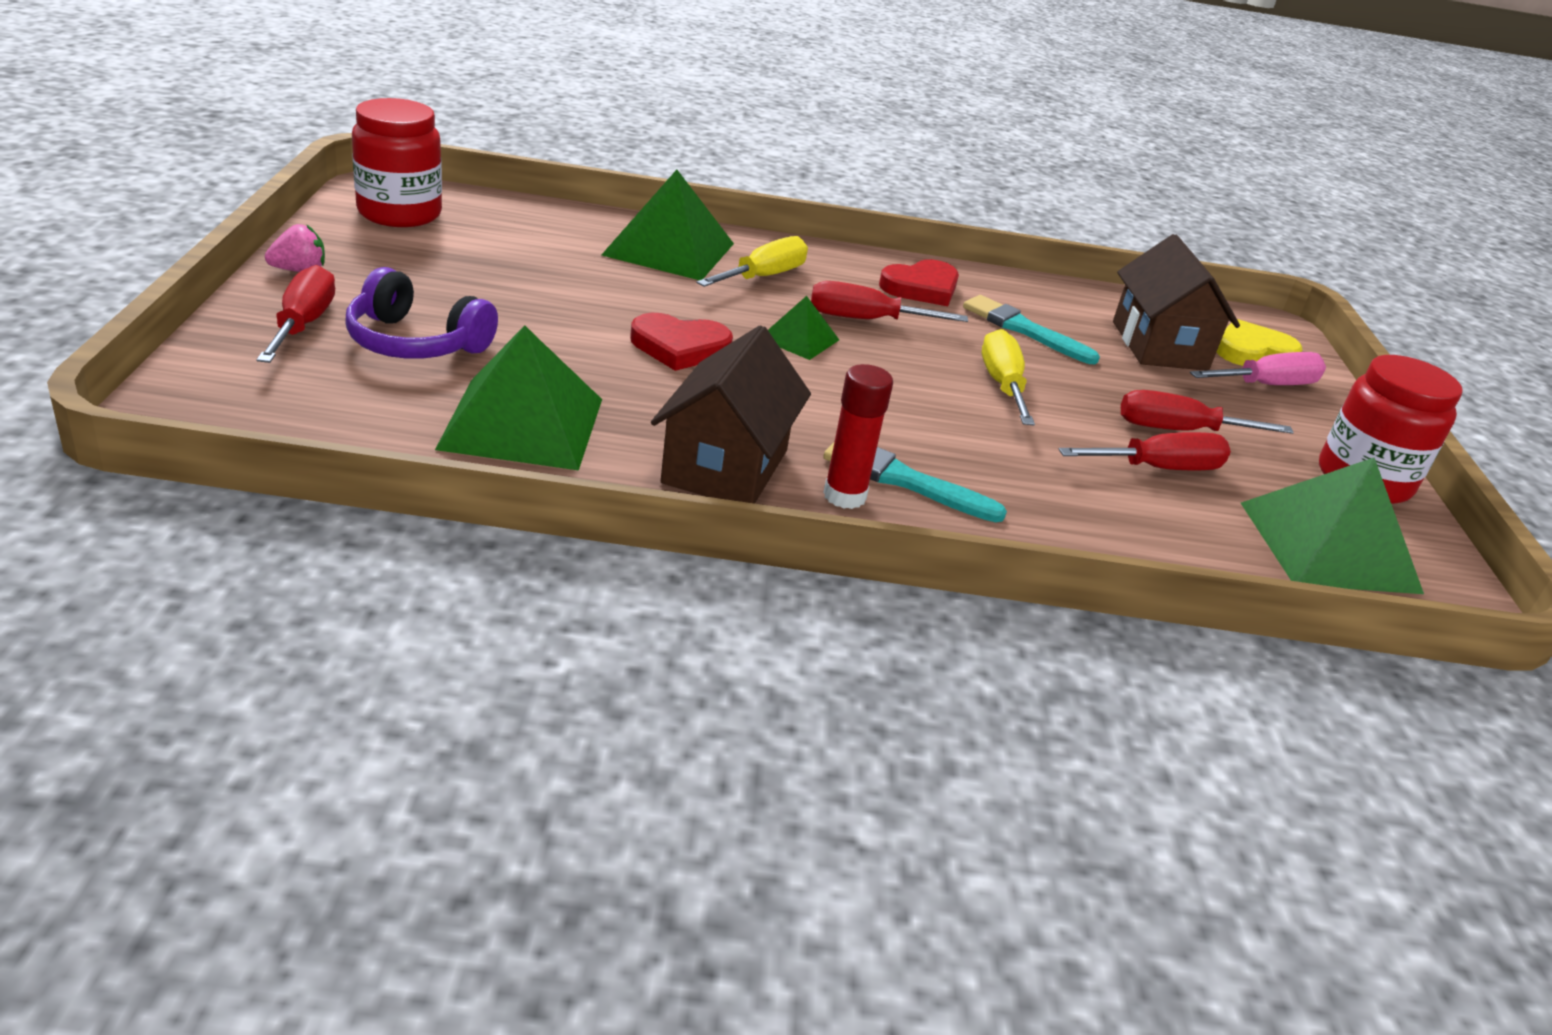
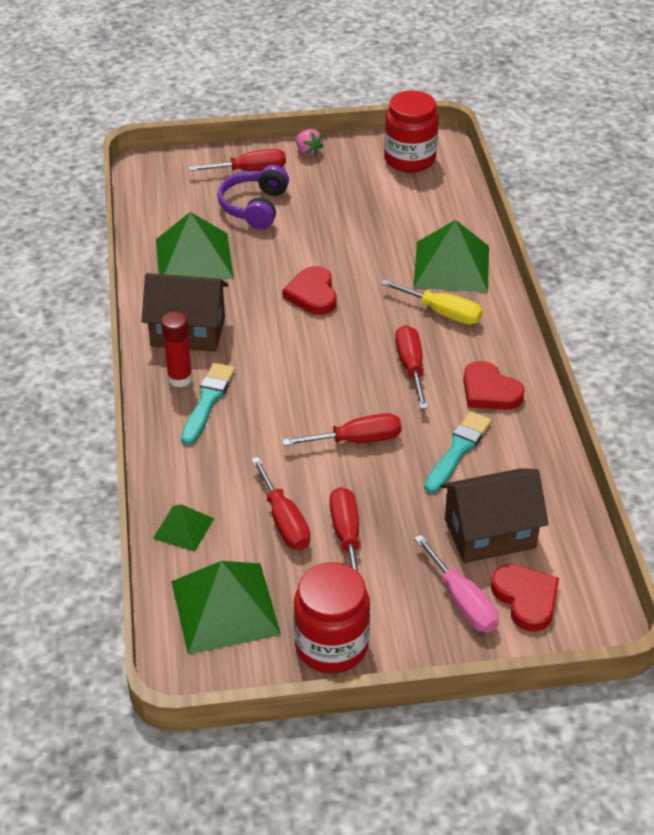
camera: 85 degrees right, 10 degrees up
(799, 339) = (359, 340): green pyramid -> green pyramid (183, 528)
(1002, 385) = (357, 440): yellow screwdriver -> red screwdriver
(1252, 351) = (526, 599): yellow heart -> red heart

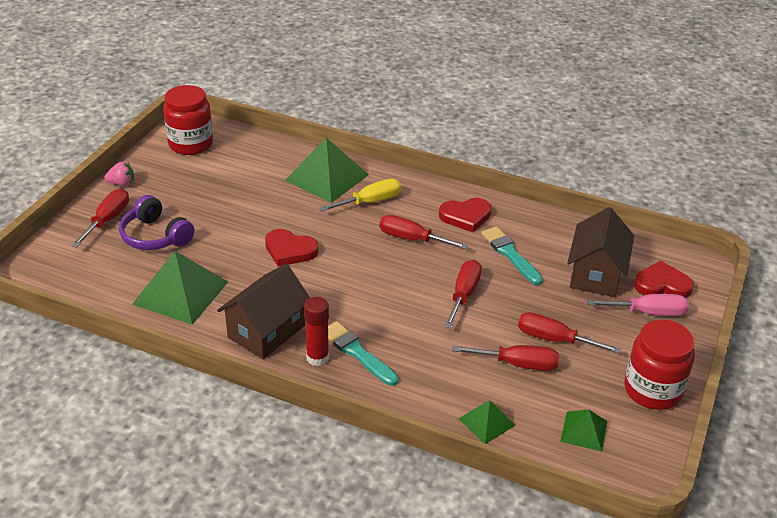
camera: 60 degrees left, 5 degrees down
(225, 607) = (584, 431): green pyramid -> green pyramid, size x0.52

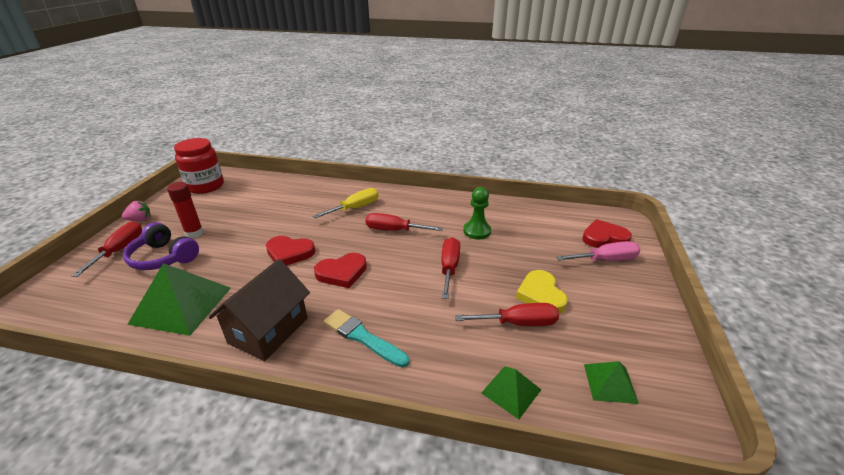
camera: 10 degrees left, 5 degrees down
(317, 358) = (323, 349): red glue stick -> red glue stick (194, 233)
(326, 177) = (317, 196): green pyramid -> none
(465, 216) = (433, 209): red heart -> red heart (342, 272)
(510, 254) = (477, 231): turquoise brush -> green pawn
(554, 339) = (541, 294): red screwdriver -> yellow heart
(595, 274) = (550, 237): brown house -> none
(652, 390) = (648, 328): red jar -> none

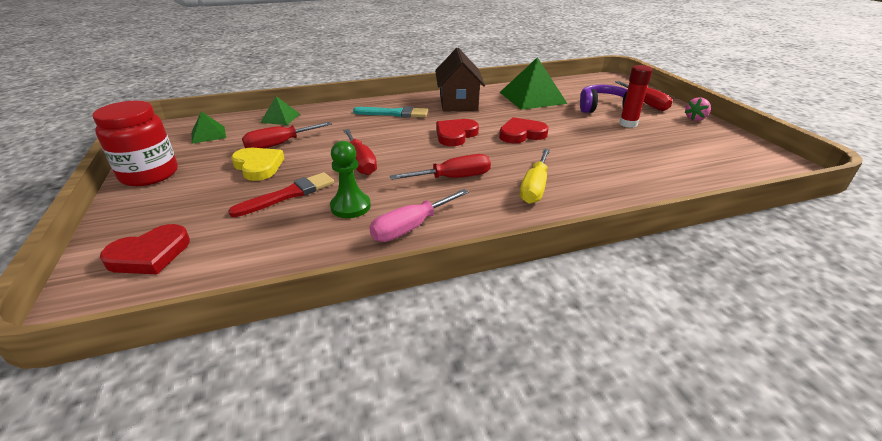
camera: 150 degrees right, 0 degrees up
(205, 186) = (746, 158): red jar -> red jar (149, 174)
(517, 254) = (288, 194): none -> red brush
(606, 260) = (165, 220): pink screwdriver -> pink screwdriver (411, 227)

